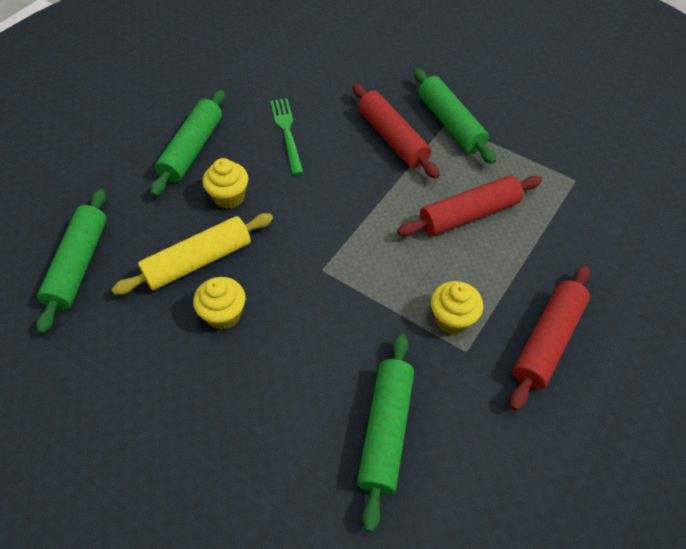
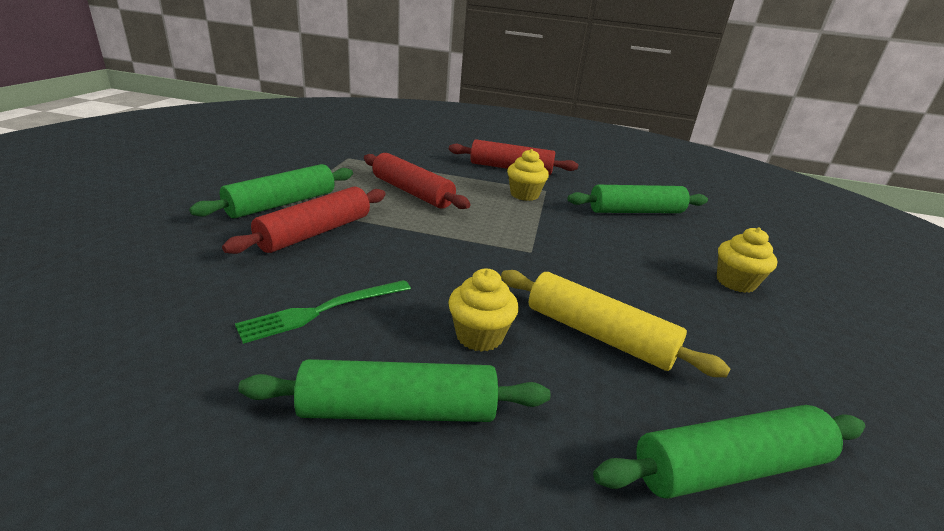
camera: 115 degrees left, 25 degrees down
(223, 314) = (638, 298): yellow cupcake -> yellow cupcake (735, 282)

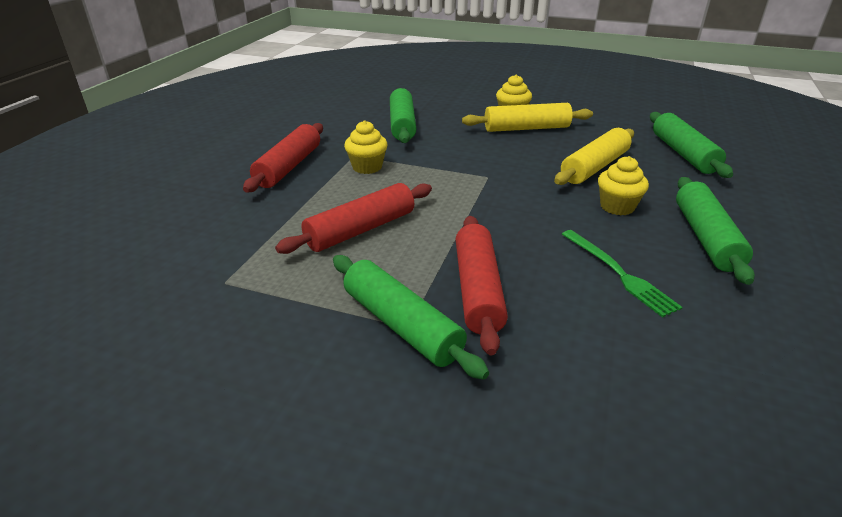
camera: 80 degrees left, 5 degrees up
(315, 232) = (478, 290): red rolling pin -> red rolling pin turned 45 degrees clockwise
(696, 290) = (526, 128): none -> yellow rolling pin

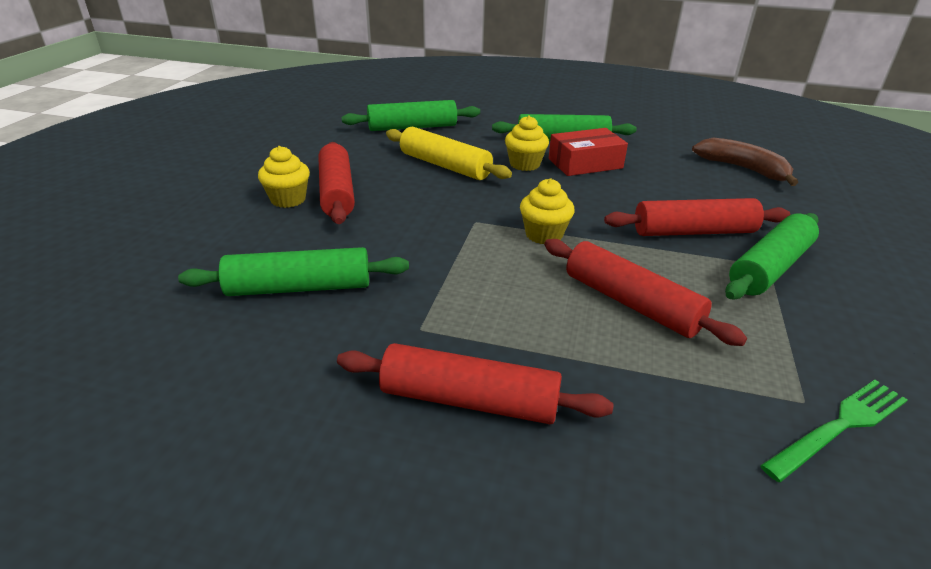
camera: 95 degrees left, 0 degrees up
(367, 167) = (461, 312): yellow cupcake -> yellow cupcake (544, 235)
(526, 128) = (336, 192): yellow rolling pin -> red rolling pin
(619, 273) = (630, 175): green fork -> green fork (839, 427)
(638, 245) = (585, 163): none -> red box
(691, 394) = (743, 169): none -> brown banana

